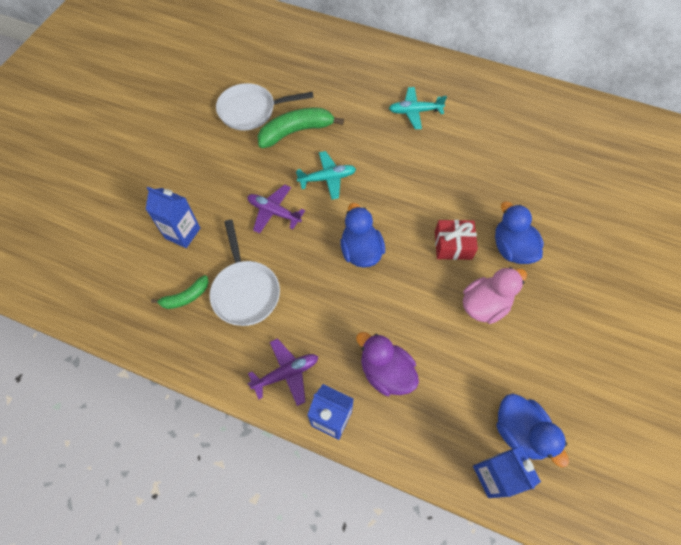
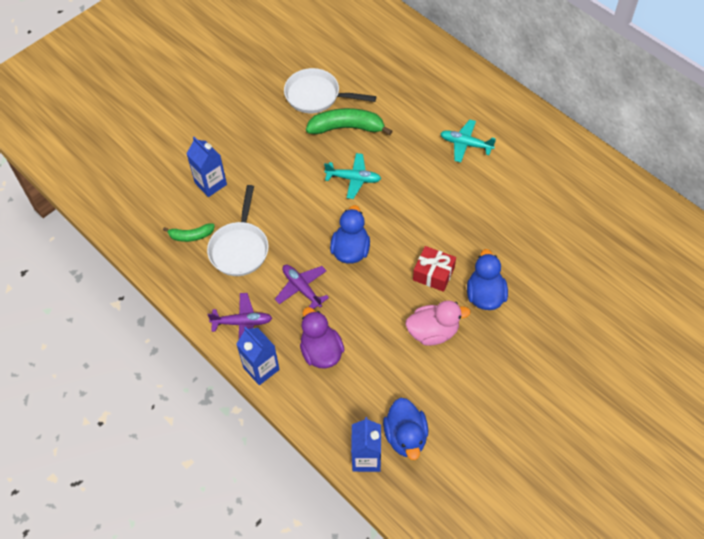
camera: 25 degrees right, 5 degrees down
(274, 212) = (293, 192): purple plane -> purple plane (302, 288)

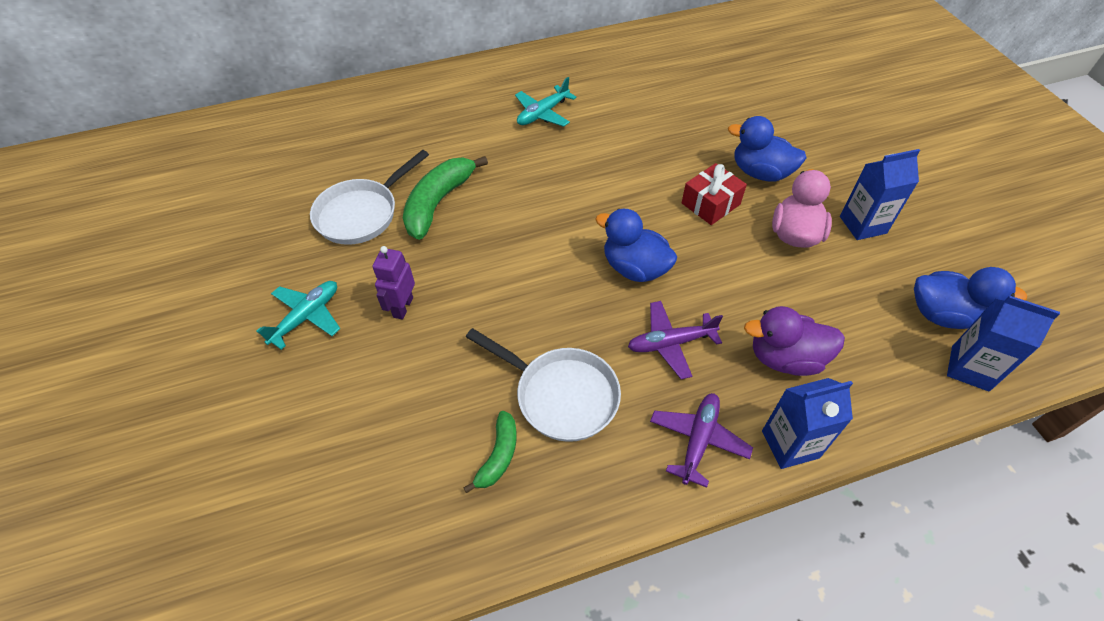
camera: 65 degrees left, 5 degrees down
(210, 184) = (417, 391): blue carton -> blue carton (863, 225)
(260, 150) = (402, 307): none -> purple robot
(353, 179) = (524, 225): turquoise plane -> turquoise plane (306, 317)

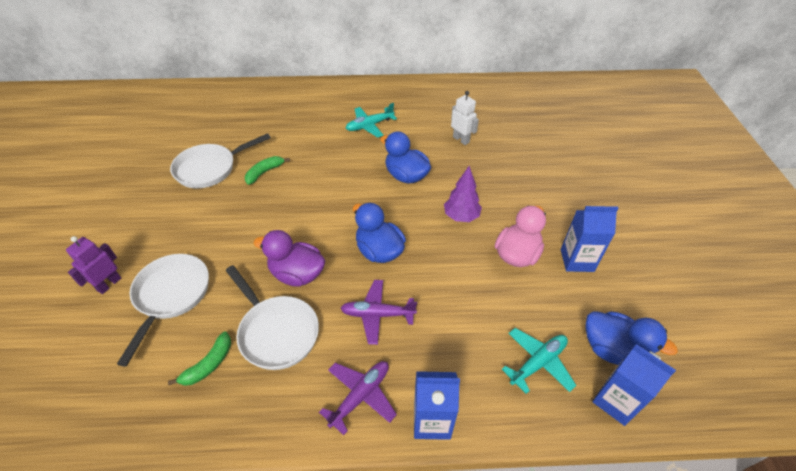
camera: 15 degrees right, 5 degrees down
(306, 317) = (136, 230): turquoise plane -> turquoise plane (538, 363)
(402, 307) = (202, 239): purple robot -> purple robot (109, 284)
(402, 387) = (171, 296): none -> white pan
(438, 203) = (264, 172): green banana -> green banana, size x0.56
(665, 108) = (461, 139): none -> white robot
(710, 204) = (461, 216): red gift -> purple tree
(760, 173) = (512, 202): blue duck -> blue duck (406, 176)
(785, 358) = (461, 350): purple duck -> purple duck (297, 274)

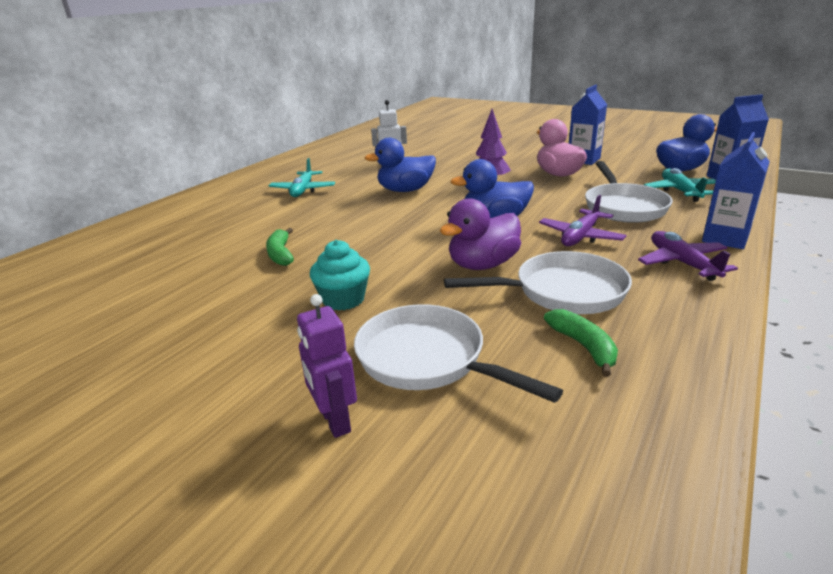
camera: 55 degrees left, 20 degrees down
(210, 168) = (207, 288): white pan -> white pan (623, 207)
(221, 229) = (343, 299): none -> turquoise cupcake

